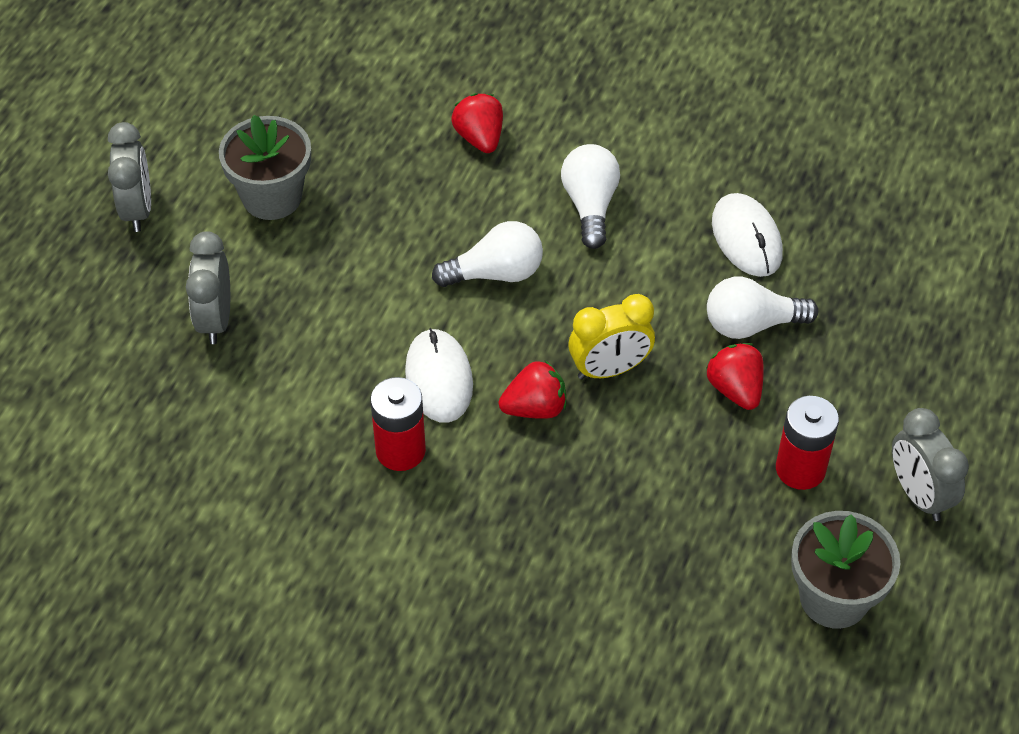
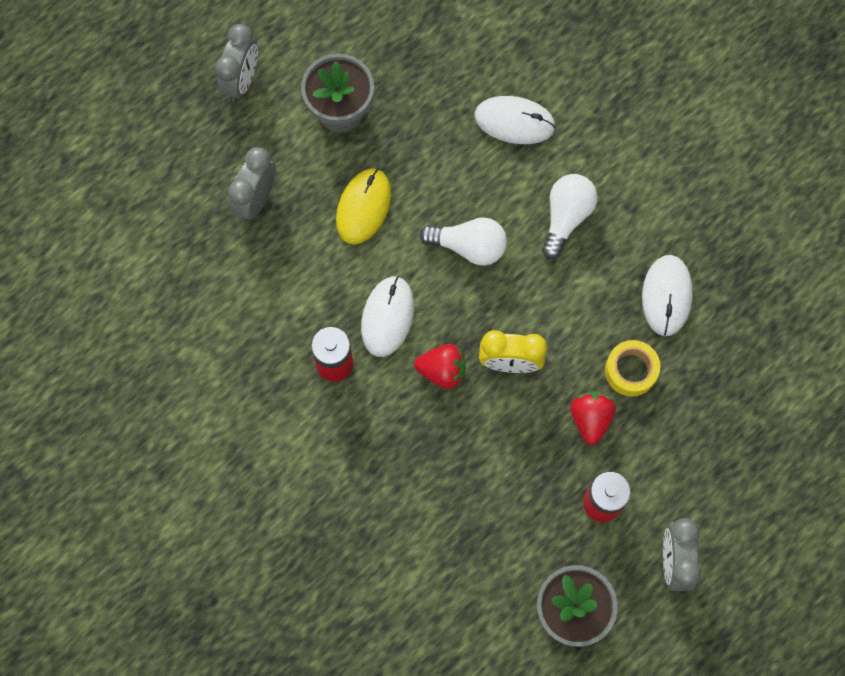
camera: 25 degrees right, 20 degrees up
(350, 280) = (363, 207): none -> yellow mouse
(479, 138) = (514, 121): red strawberry -> white mouse
(751, 324) = (630, 371): white light bulb -> yellow tape

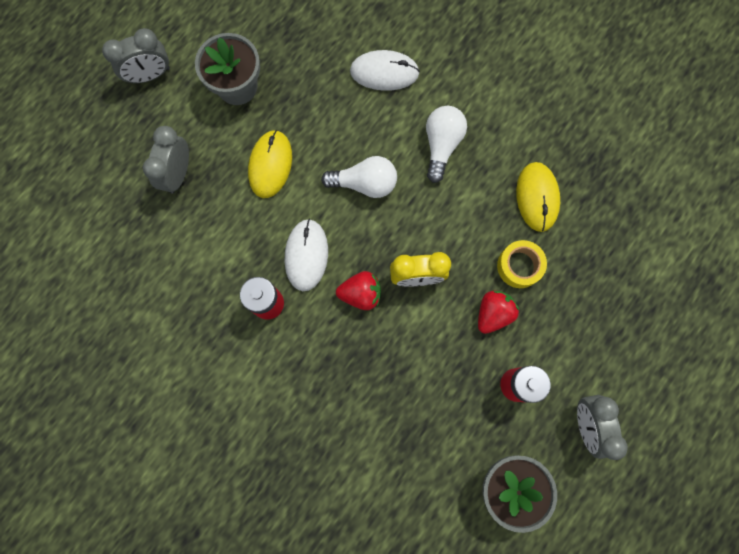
camera: 10 degrees left, 5 degrees up
(241, 81) = (150, 75): grey clock -> grey clock turned 60 degrees clockwise
(590, 419) = (493, 313): red strawberry -> red strawberry turned 45 degrees clockwise
(666, 296) = (537, 197): white mouse -> yellow mouse

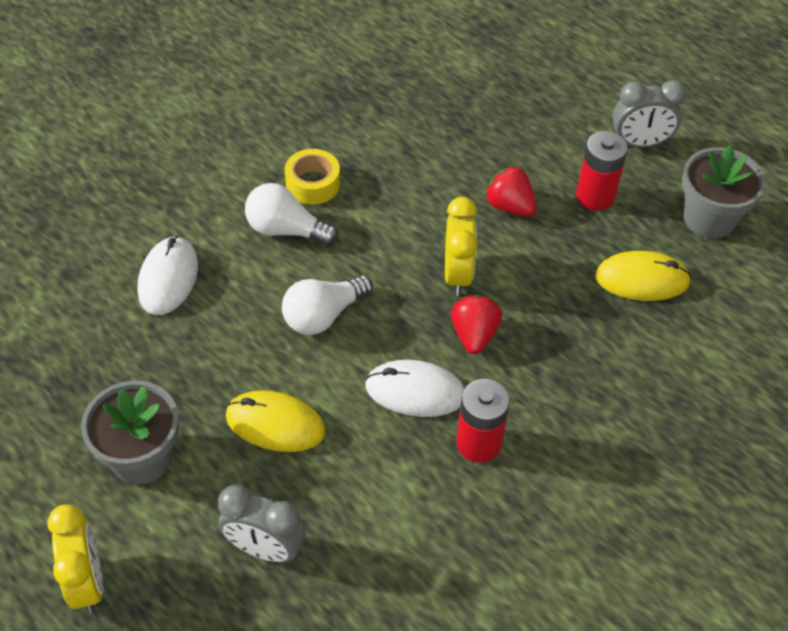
camera: 85 degrees left, 25 degrees down
(150, 75) = (87, 582): grey clock -> yellow clock
(365, 183) = (323, 315): white light bulb -> white light bulb turned 135 degrees counterclockwise
(519, 266) = (454, 175): yellow tape -> yellow tape (313, 184)
(537, 197) = (371, 149): yellow mouse -> yellow mouse (642, 279)

